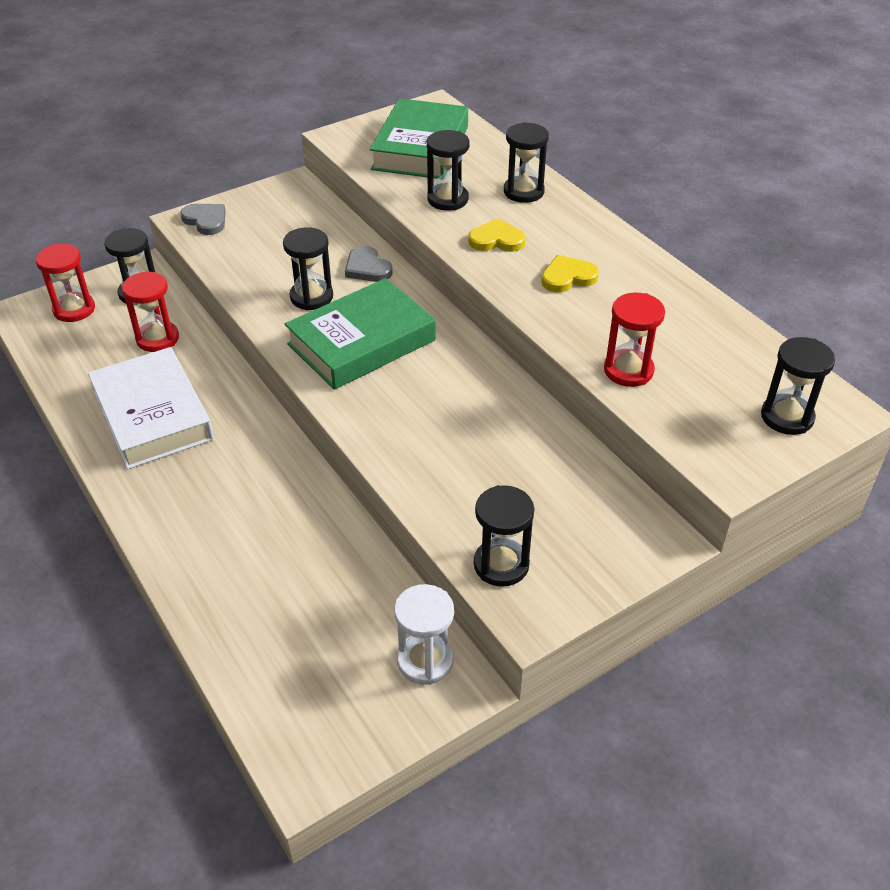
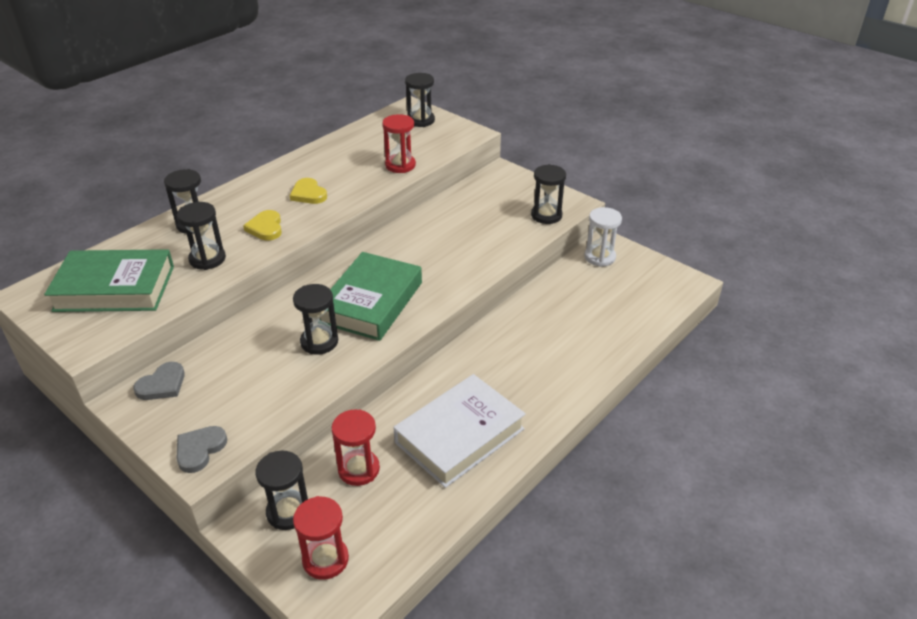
camera: 105 degrees left, 5 degrees down
(362, 342) = (371, 302): green book -> green book turned 75 degrees clockwise
(367, 268) = (272, 319): grey heart -> grey heart (162, 384)

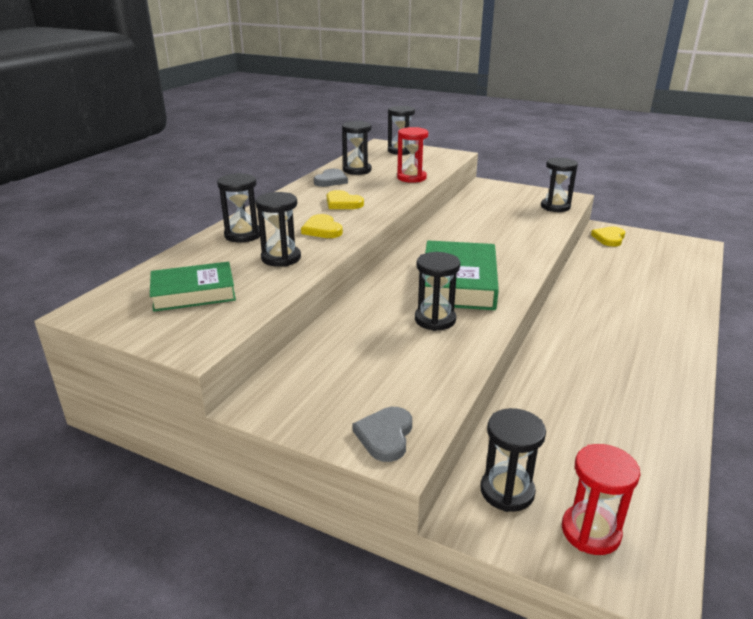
camera: 15 degrees left, 10 degrees down
(115, 288) = (193, 293): green book -> green book, size x0.66
(162, 384) = (291, 382): grey heart -> grey heart (331, 180)
(355, 146) = (357, 170): none -> black hourglass
(358, 469) = (547, 434): red hourglass -> none
(459, 435) = (620, 386): white book -> none
(599, 257) = (609, 238): white hourglass -> yellow heart

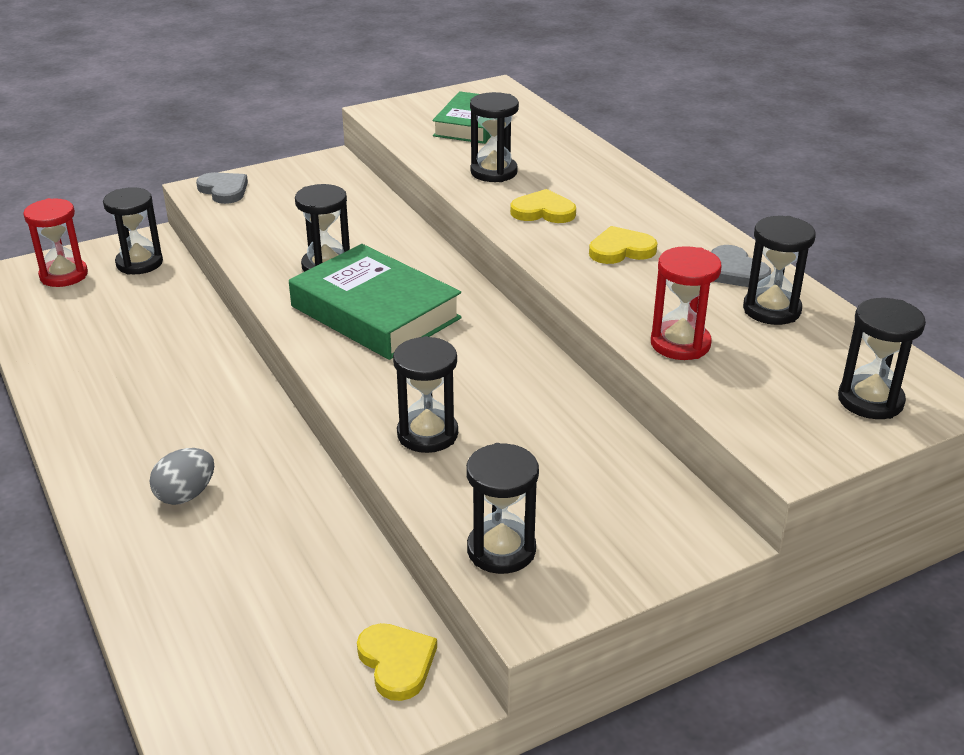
camera: 125 degrees right, 5 degrees up
(243, 235) = (582, 168): black hourglass -> black hourglass (427, 434)
(638, 313) = (186, 495): none -> grey egg

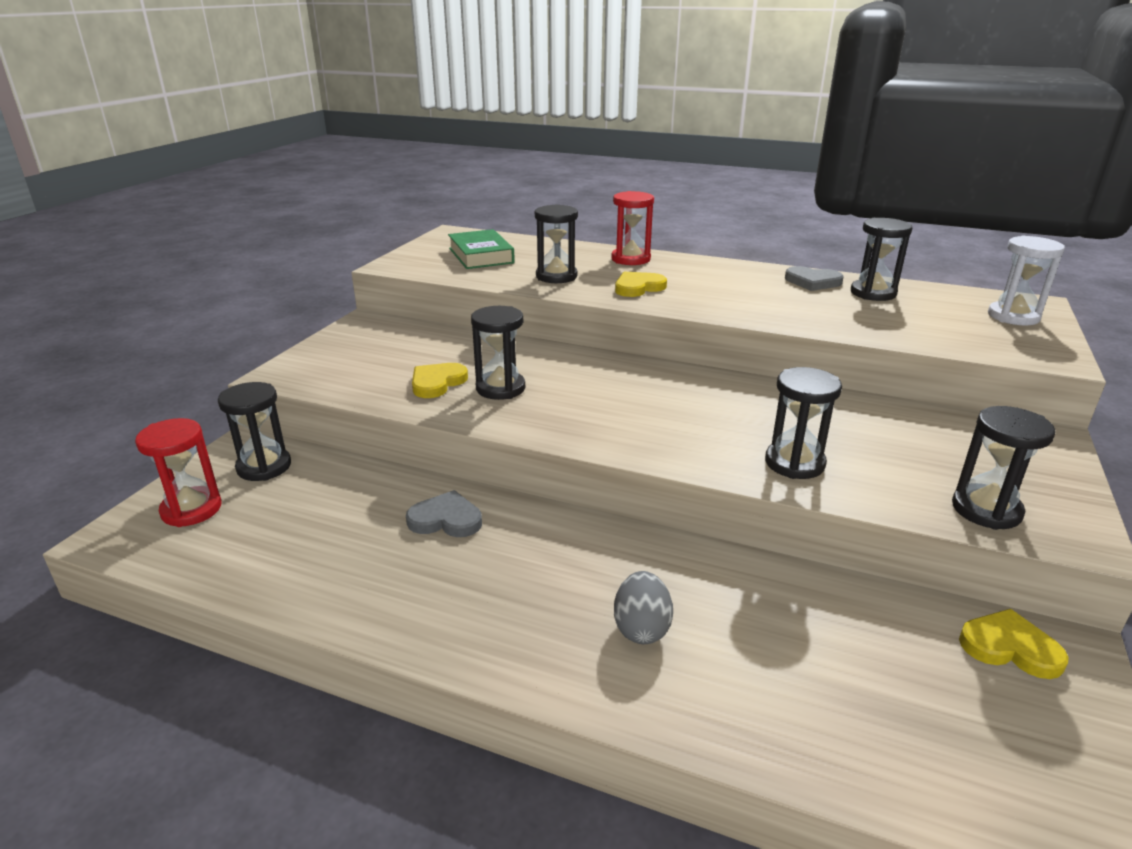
camera: 40 degrees left, 5 degrees down
(224, 190) = (304, 369): grey heart -> grey heart (446, 519)
(375, 312) = (599, 403): green book -> none
(621, 250) = (730, 292): yellow heart -> yellow heart (437, 383)
(680, 344) = (874, 327): red hourglass -> red hourglass (630, 259)
(870, 400) = (1013, 316): black hourglass -> white hourglass

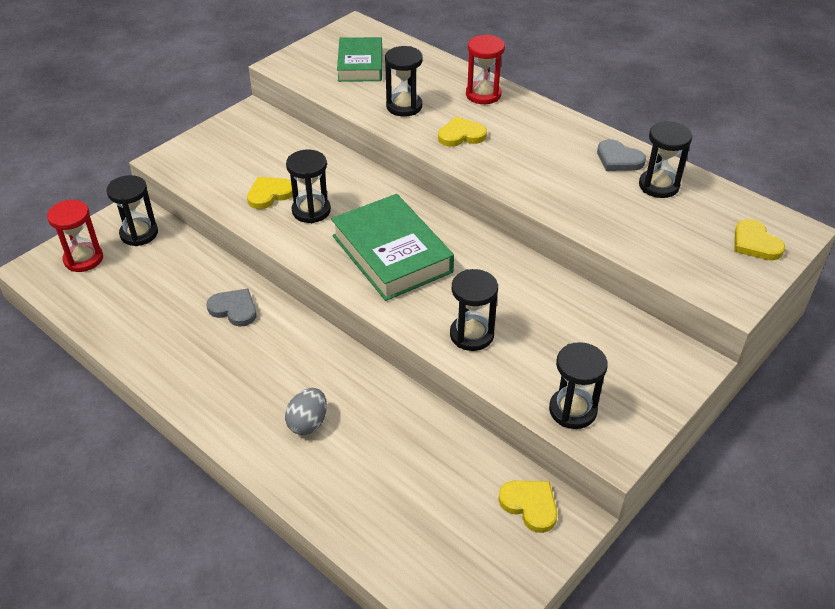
camera: 20 degrees right, 15 degrees up
(630, 408) = (392, 254): none -> green book
(1013, 316) = (755, 243): white hourglass -> yellow heart

